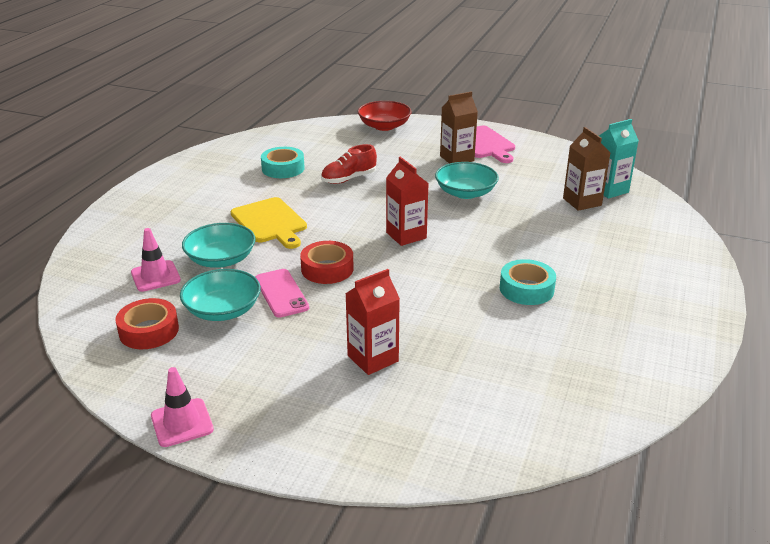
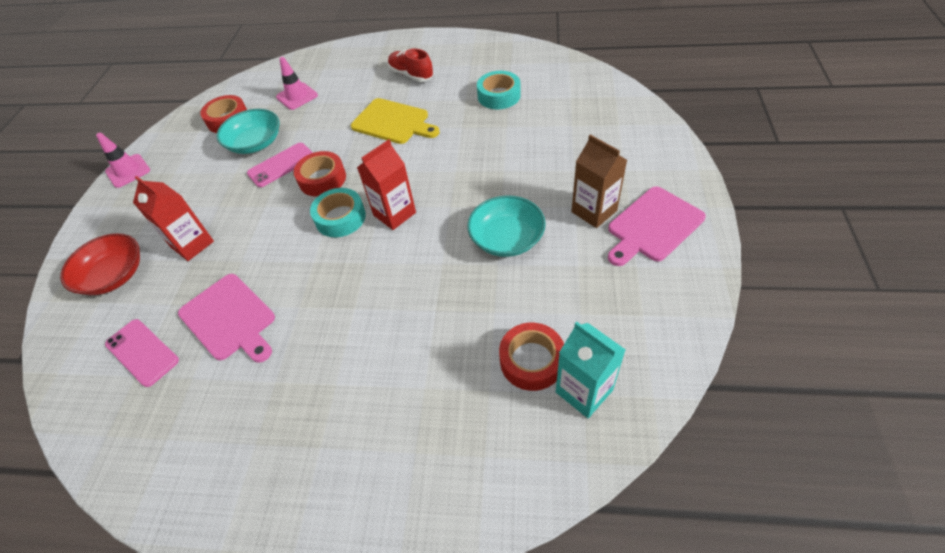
camera: 80 degrees right, 20 degrees up
(221, 259) = (326, 117): turquoise bowl -> none
(270, 222) = (393, 122): yellow cutting board -> yellow cutting board turned 105 degrees counterclockwise
(349, 179) = (497, 142): red shoe -> red shoe (411, 75)
(384, 126) = (645, 131): red bowl -> red bowl (114, 275)
(493, 332) = (230, 318): none -> pink cutting board
(516, 390) = (142, 352): none -> pink phone
(526, 289) = (308, 333): turquoise tape -> turquoise tape (340, 218)
(582, 202) = (531, 361): brown carton -> red tape

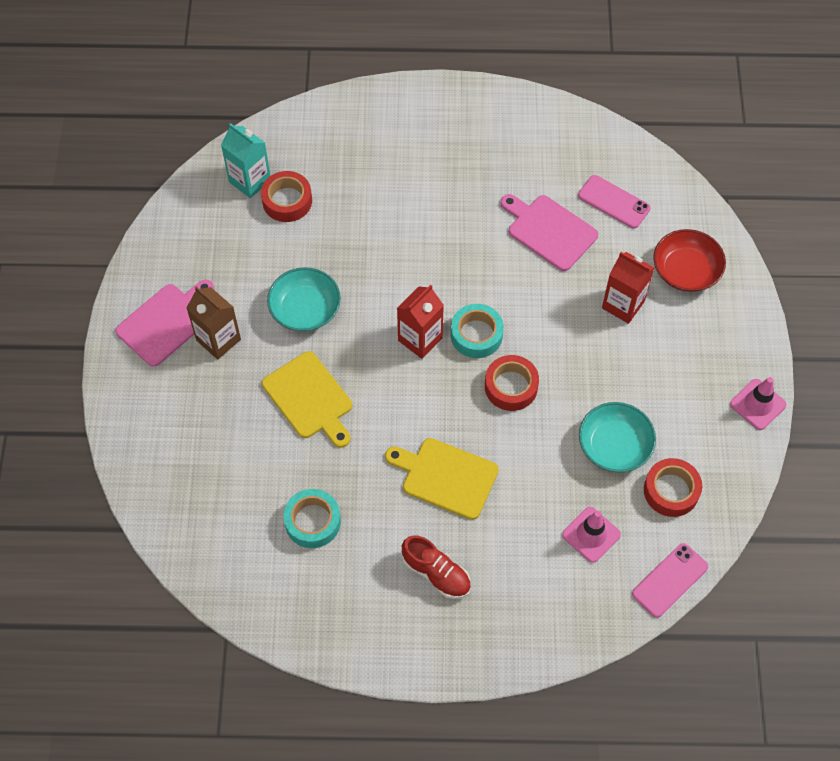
camera: 170 degrees right, 10 degrees up
(281, 165) = (567, 409): pink phone -> pink phone (669, 580)
(501, 168) = (310, 398): none -> yellow cutting board

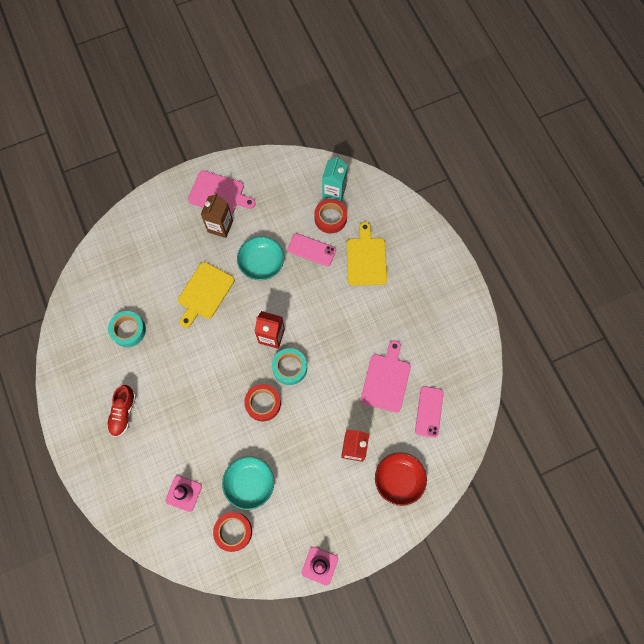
camera: 65 degrees right, 10 degrees up
(445, 477) = (186, 391): yellow cutting board -> yellow cutting board (366, 259)
(669, 580) = (172, 554): pink phone -> pink phone (311, 250)

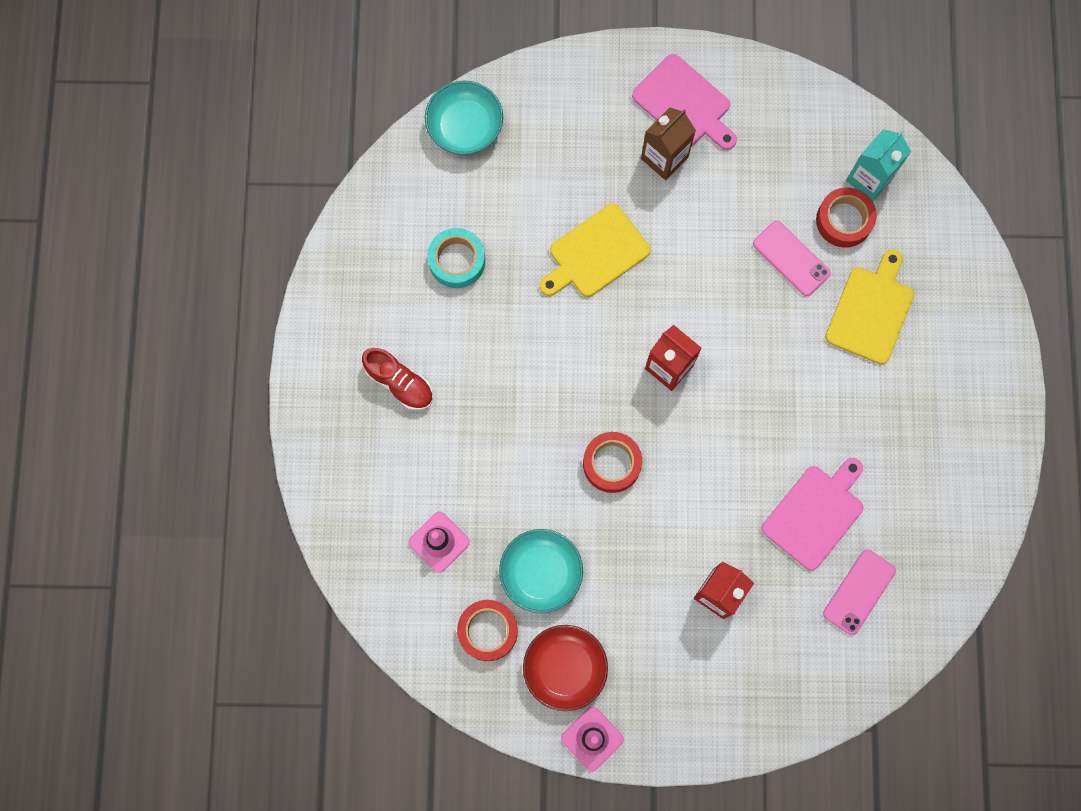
camera: 25 degrees right, 5 degrees up
(123, 413) = (399, 383): red shoe -> red shoe turned 90 degrees counterclockwise
(261, 263) = (703, 245): turquoise bowl -> turquoise bowl (465, 126)
(289, 367) = (675, 428): turquoise tape -> none
(399, 479) = (766, 671): red bowl -> red bowl (565, 668)

